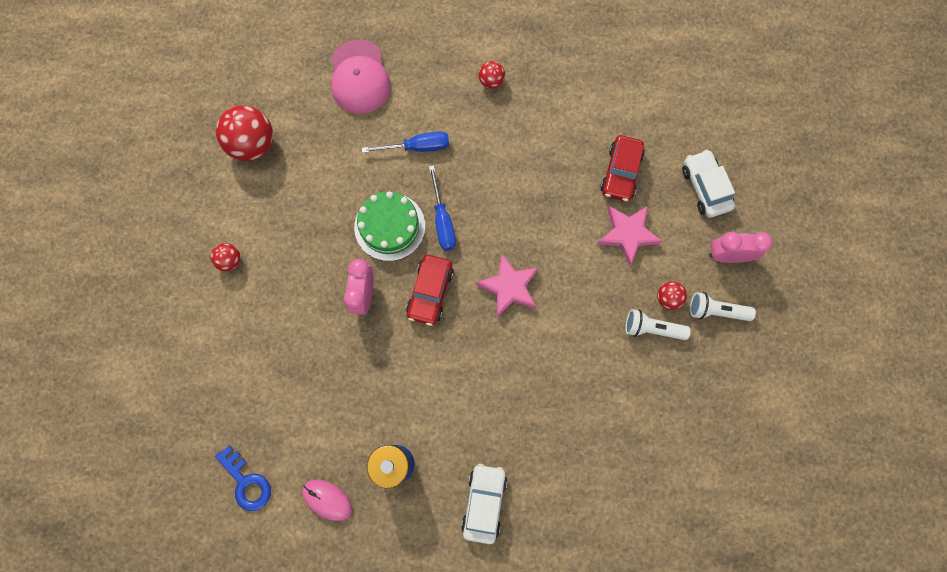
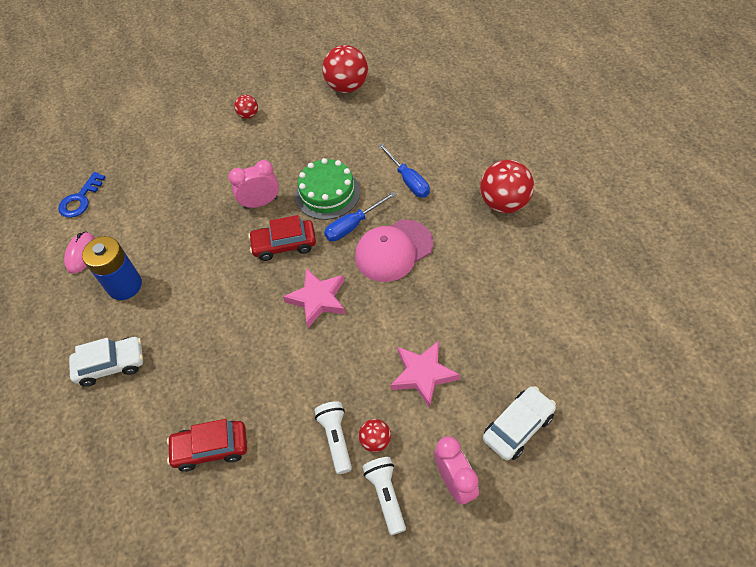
camera: 70 degrees right, 20 degrees down
(359, 77) = (444, 119): pink cap -> pink cap (393, 250)
(491, 81) = (504, 203): red ball -> red ball, size x1.96
(620, 172) = (484, 341): red car -> red car (211, 448)

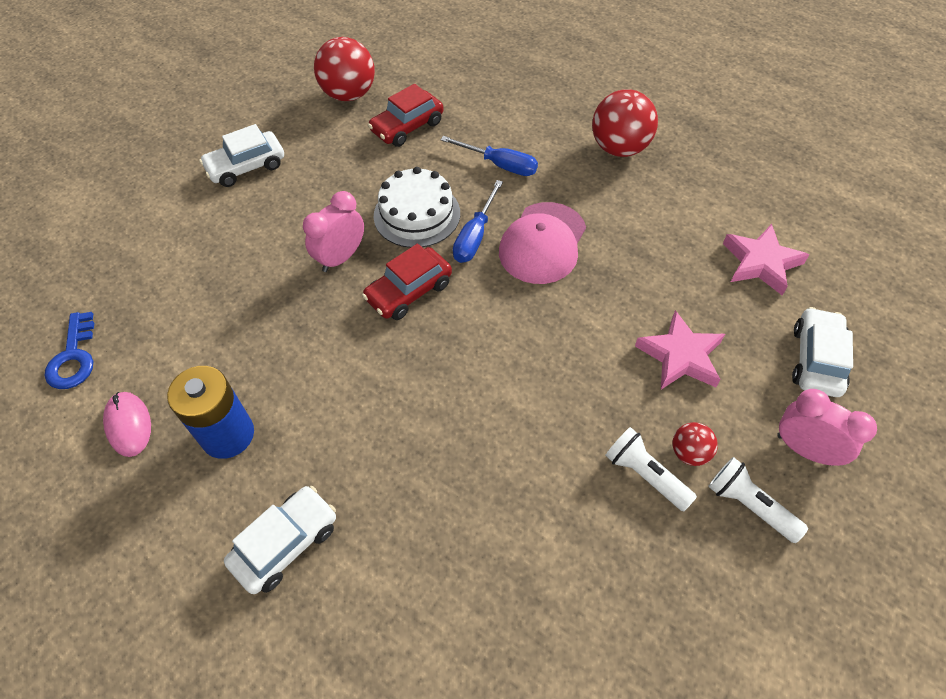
camera: 35 degrees left, 0 degrees up
(211, 448) = (505, 571): red car -> red car (407, 127)
(248, 115) = (246, 167): red ball -> white car
(318, 299) = (499, 333): pink star -> pink star (761, 263)
(327, 193) = (417, 214): green cake -> white cake

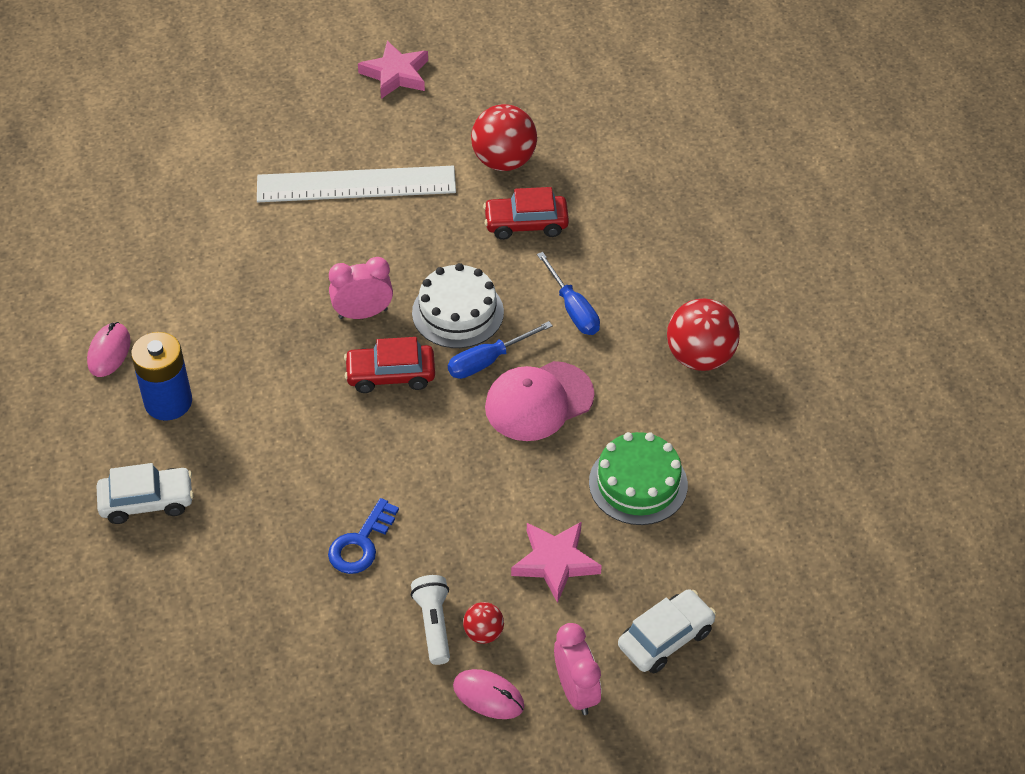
camera: 35 degrees right, 5 degrees down
(73, 357) = (109, 276): blue key -> blue key (361, 543)
(246, 167) = (356, 185): white car -> white ruler
(673, 258) = (638, 483): none -> green cake
(749, 505) = (488, 696): white flashlight -> pink mouse
(761, 263) = (711, 535): pink star -> pink star (396, 74)

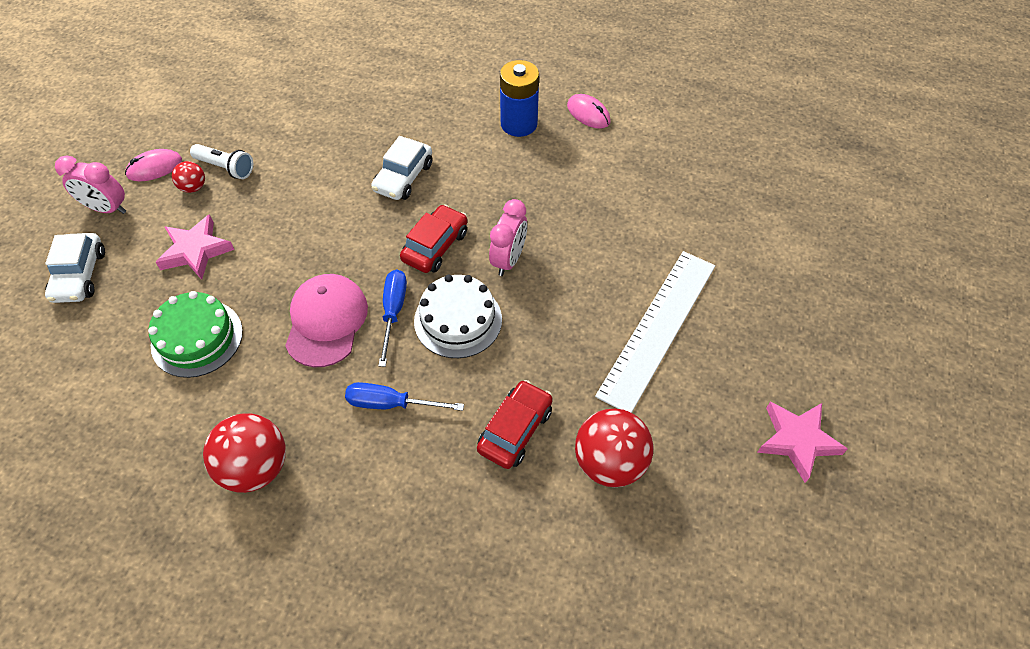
camera: 125 degrees right, 5 degrees up
(147, 501) = (448, 85): white car -> white car (403, 177)
(361, 543) = (317, 163): blue key -> none

